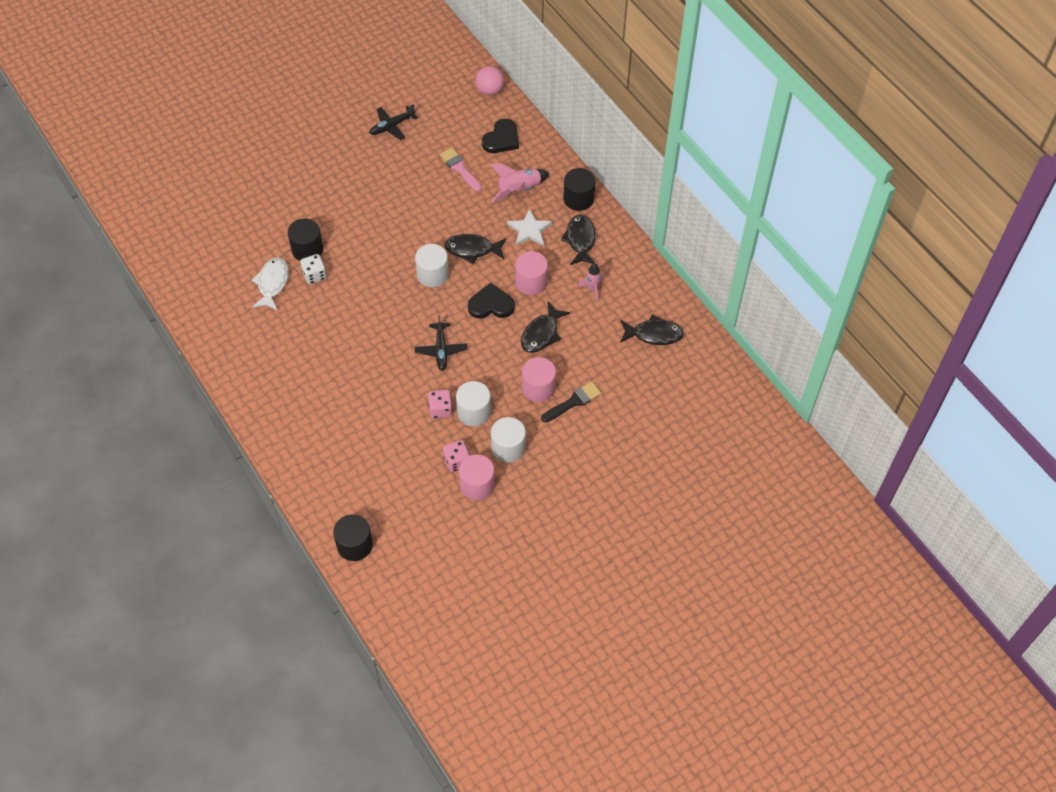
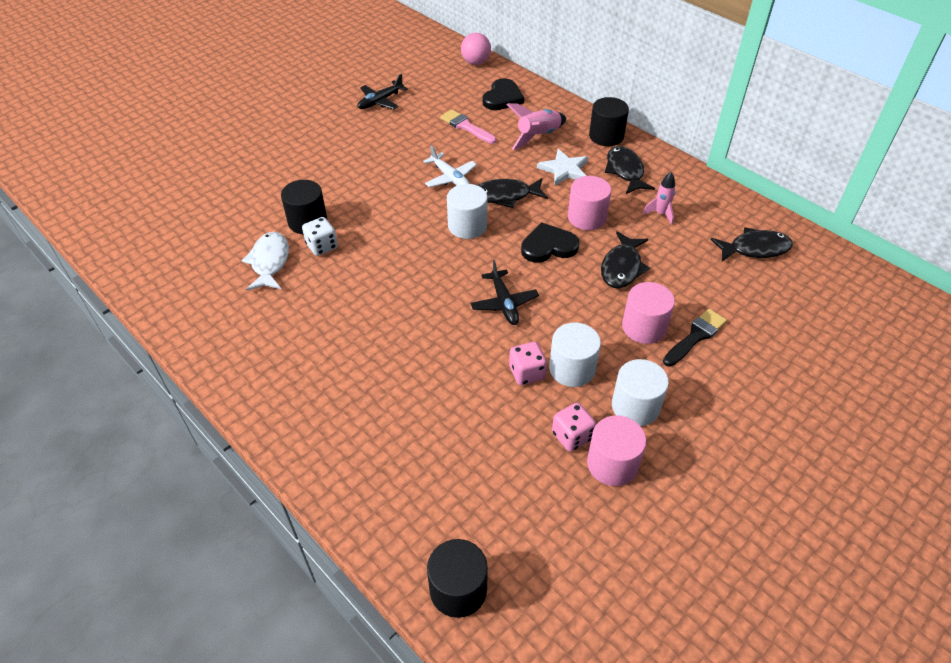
camera: 10 degrees left, 10 degrees down
(431, 223) = (450, 178): none -> white plane

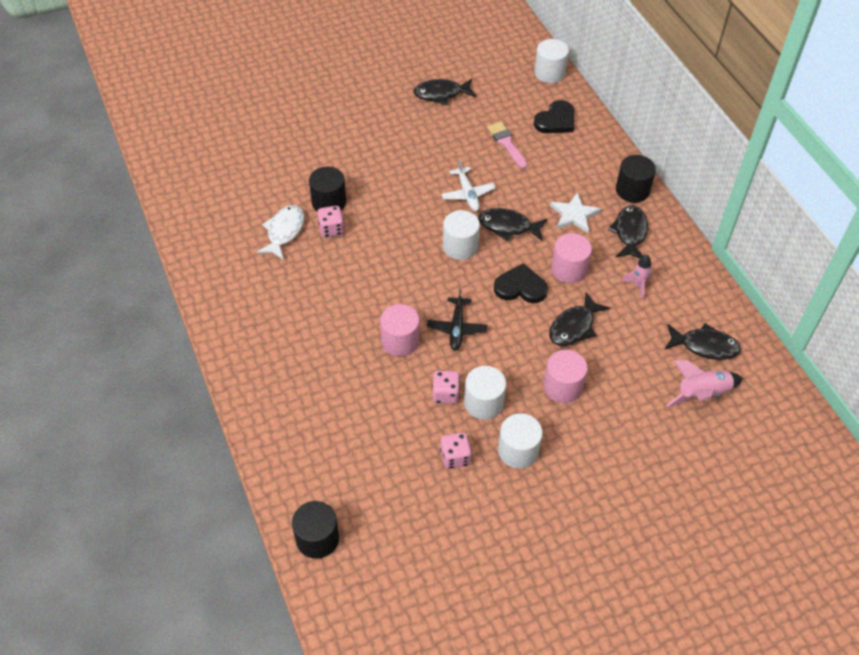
camera: 20 degrees right, 5 degrees up
(322, 246) = (331, 229): white dice -> pink dice
(380, 101) = (441, 94): black plane -> black fish
(476, 62) = (549, 73): pink ball -> white cylinder
(538, 136) = (568, 172): pink rocket -> pink rocket (702, 394)
(612, 464) = (475, 489): pink cylinder -> pink cylinder (400, 341)
(695, 336) = (602, 409): black brush -> none

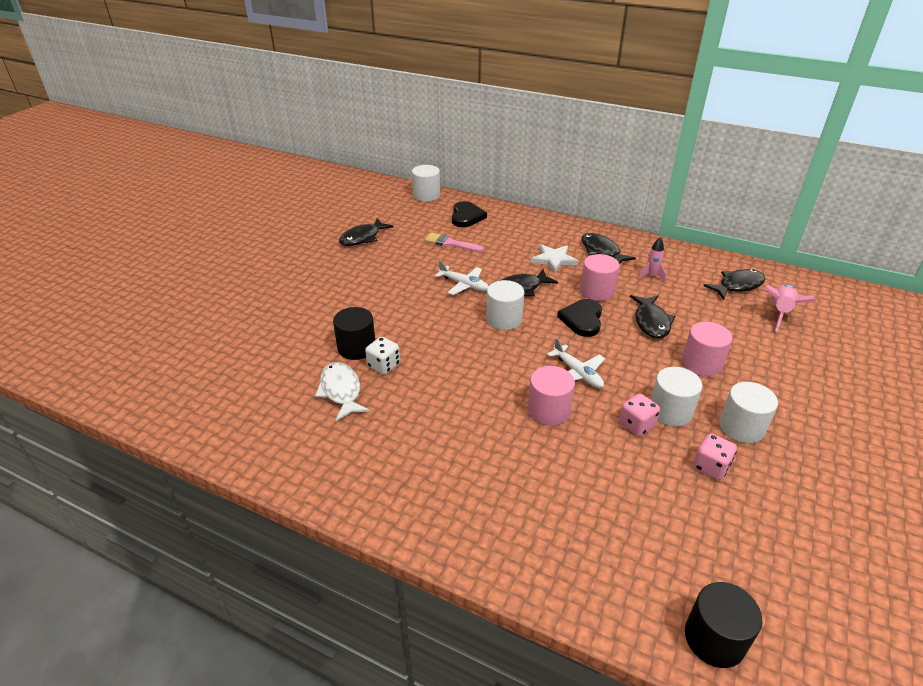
camera: 40 degrees left, 15 degrees down
(331, 229) = (384, 365): pink dice -> white dice
(457, 328) = (577, 373): black plane -> white plane
(520, 287) = (582, 319): black heart -> black heart turned 45 degrees counterclockwise
(632, 190) = (569, 229): black cylinder -> none

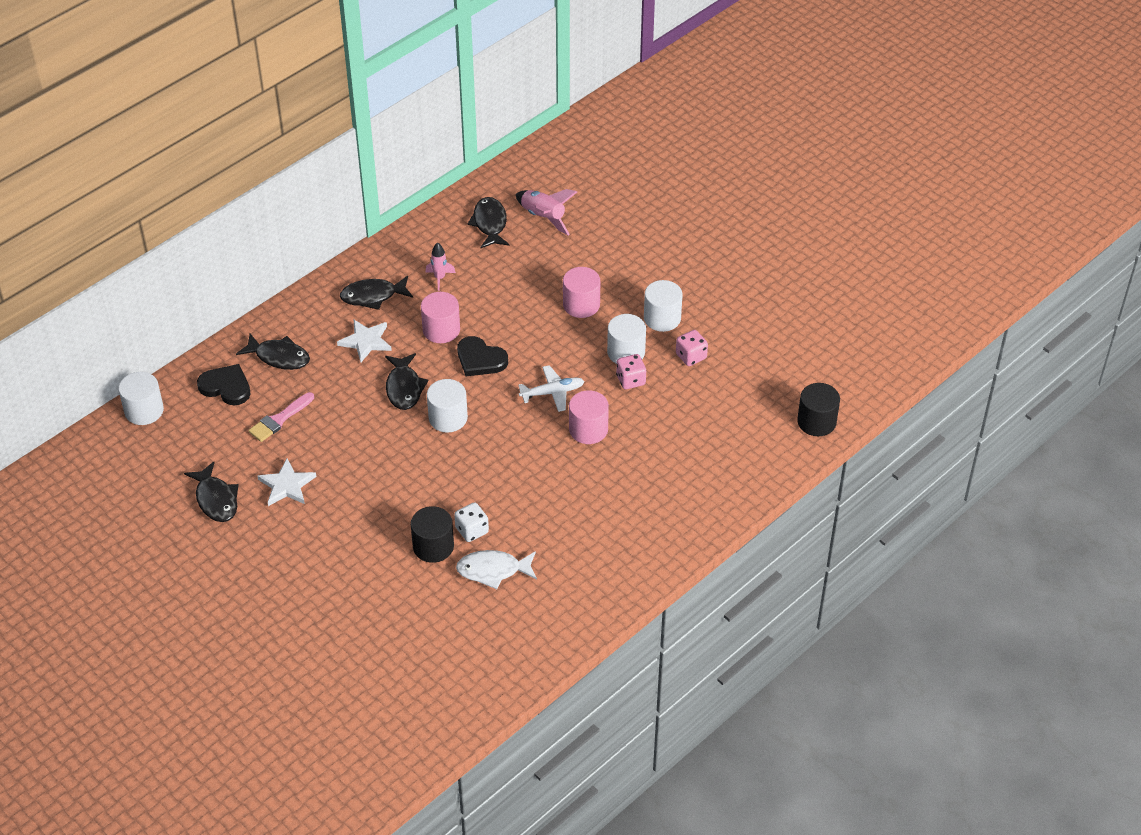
camera: 70 degrees left, 10 degrees up
(389, 262) = (287, 485): none -> white star
(464, 285) = (371, 432): white plane -> none
(651, 322) = (510, 311): black fish -> black fish (279, 357)

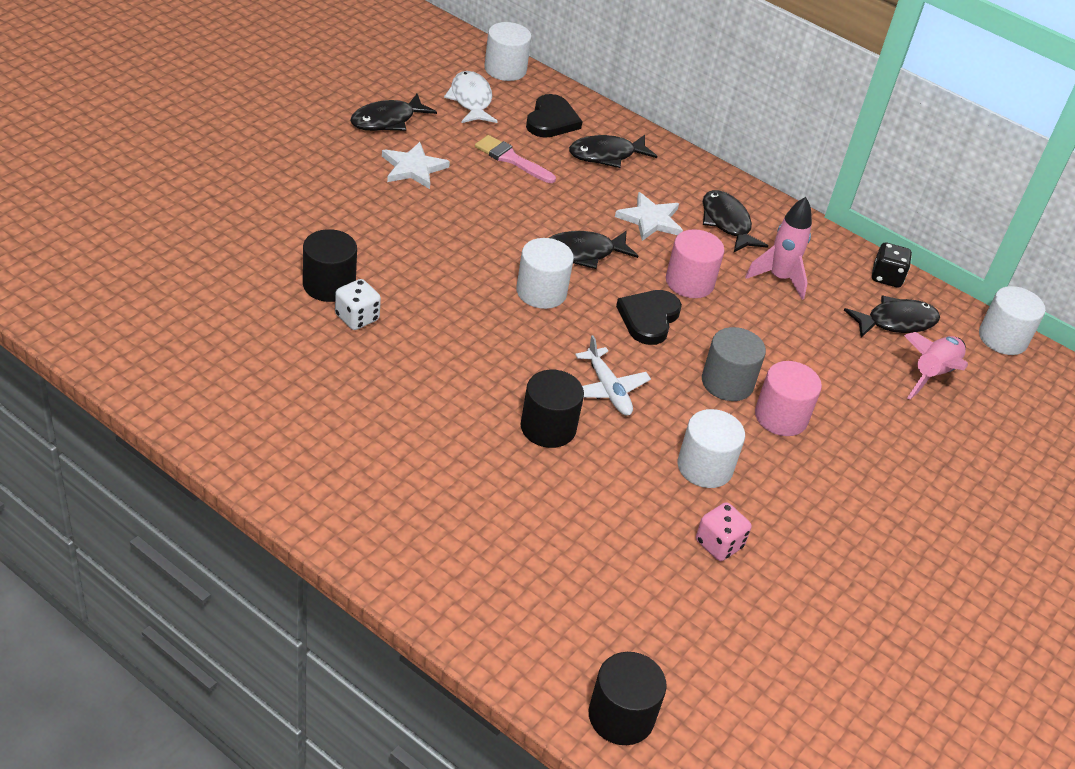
camera: 75 degrees right, 5 degrees down
(279, 357) = (606, 155): black fish -> black fish turned 60 degrees clockwise
(439, 278) = (779, 278): pink rocket -> pink rocket, size x1.54
(441, 217) = (886, 277): none -> black dice
(493, 570) = (292, 338): white fish -> white fish (471, 100)
(548, 327) = (727, 382): none -> grey cylinder
(588, 429) = (548, 427): pink cylinder -> black cylinder
(630, 380) = (652, 473): pink dice -> none
(662, 318) = (786, 508): white cylinder -> white cylinder (1002, 338)

